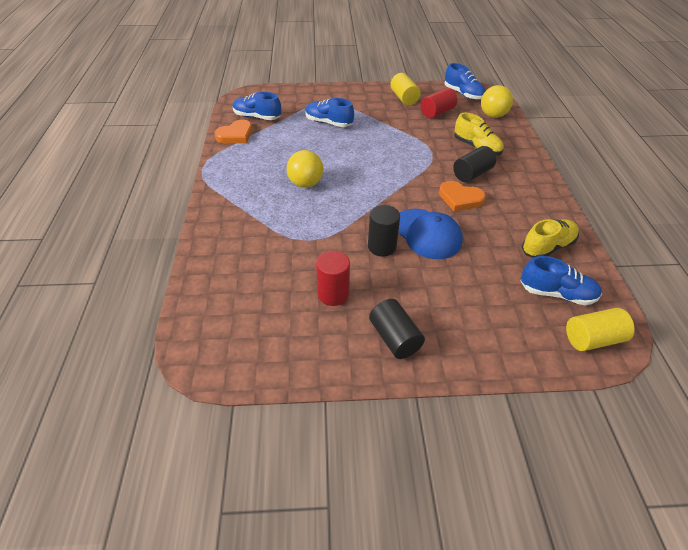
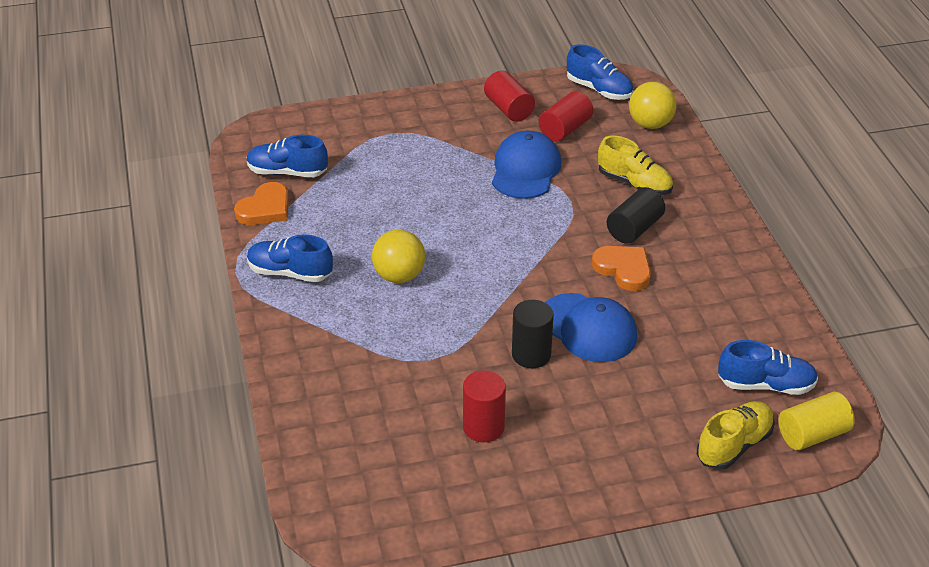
camera: 10 degrees left, 5 degrees down
(328, 123) = (403, 169): blue shoe -> blue shoe (290, 272)
(394, 338) = (575, 470): black cylinder -> none
(404, 98) = (509, 109): yellow cylinder -> red cylinder
(406, 132) = (525, 170): none -> blue cap
(460, 198) = (623, 269): orange heart -> orange heart turned 150 degrees counterclockwise
(547, 247) = (749, 324): yellow shoe -> yellow shoe (734, 445)

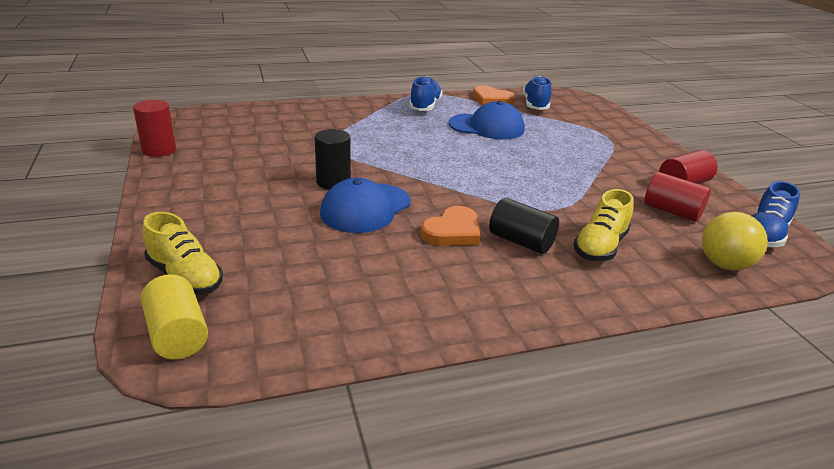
camera: 85 degrees right, 10 degrees down
(399, 276) = (427, 137): yellow ball -> none
(483, 427) = (255, 162): red cylinder -> red cylinder (159, 150)
(525, 170) = (590, 189): blue cap -> blue cap (487, 127)
(766, 385) = (267, 308): blue shoe -> none

